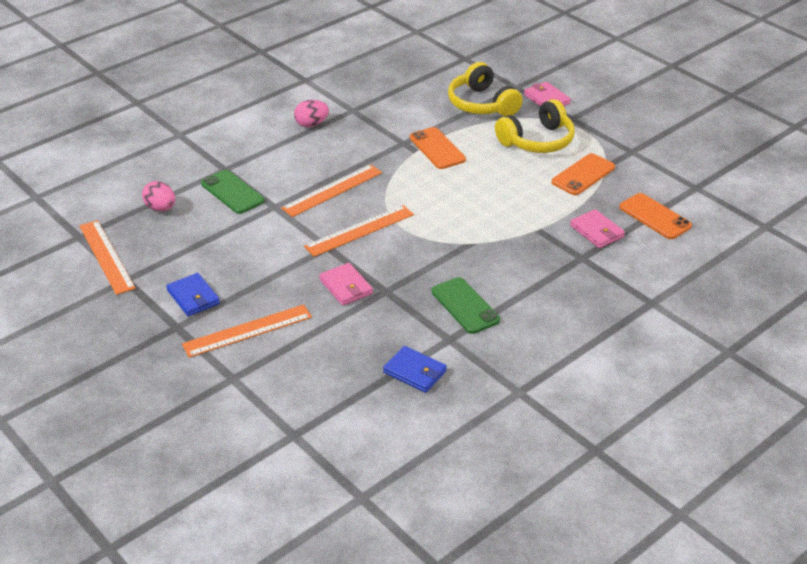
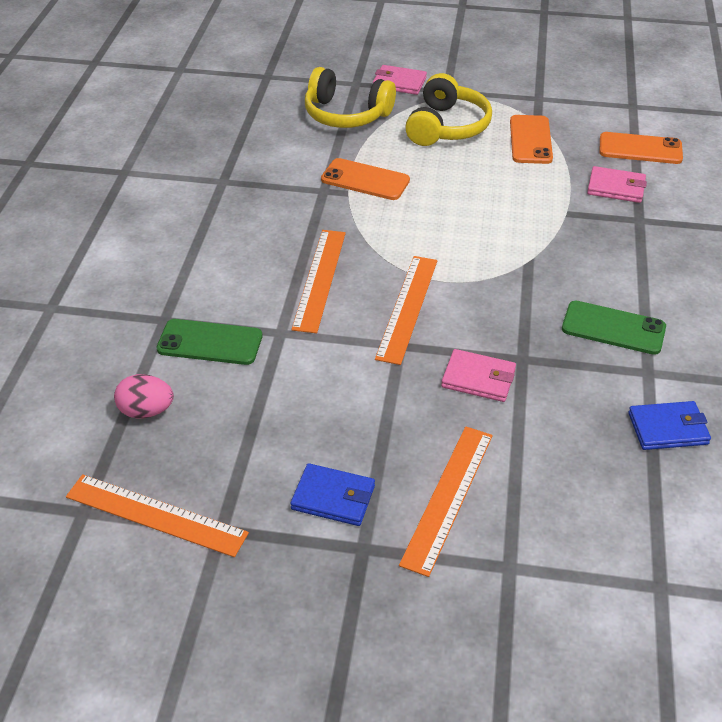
camera: 40 degrees left, 5 degrees up
(311, 124) = (198, 218): pink egg -> none

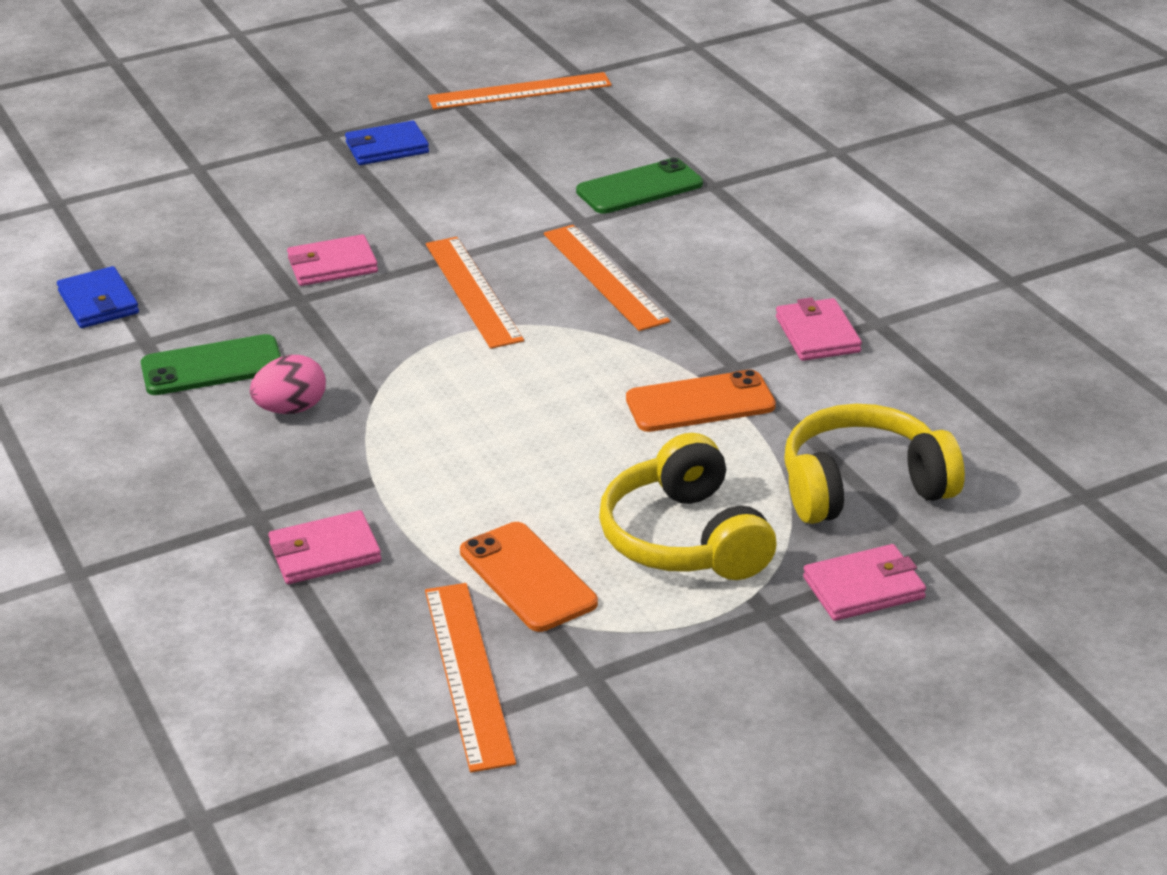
camera: 145 degrees right, 10 degrees down
(146, 411) = (621, 131): pink egg -> pink egg (291, 409)
(260, 188) = (817, 334): none -> pink wallet
(447, 497) = (286, 182): orange ruler -> orange ruler (469, 673)
(640, 149) = (329, 647): orange phone -> none
(668, 428) = (99, 302): blue wallet -> blue wallet turned 75 degrees counterclockwise

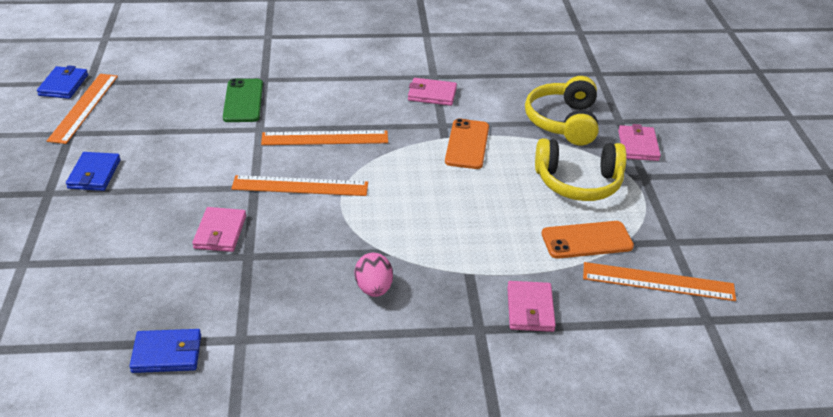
camera: 70 degrees left, 5 degrees up
(212, 367) = (298, 313): green phone -> none
(556, 61) = (63, 85): none -> blue wallet

